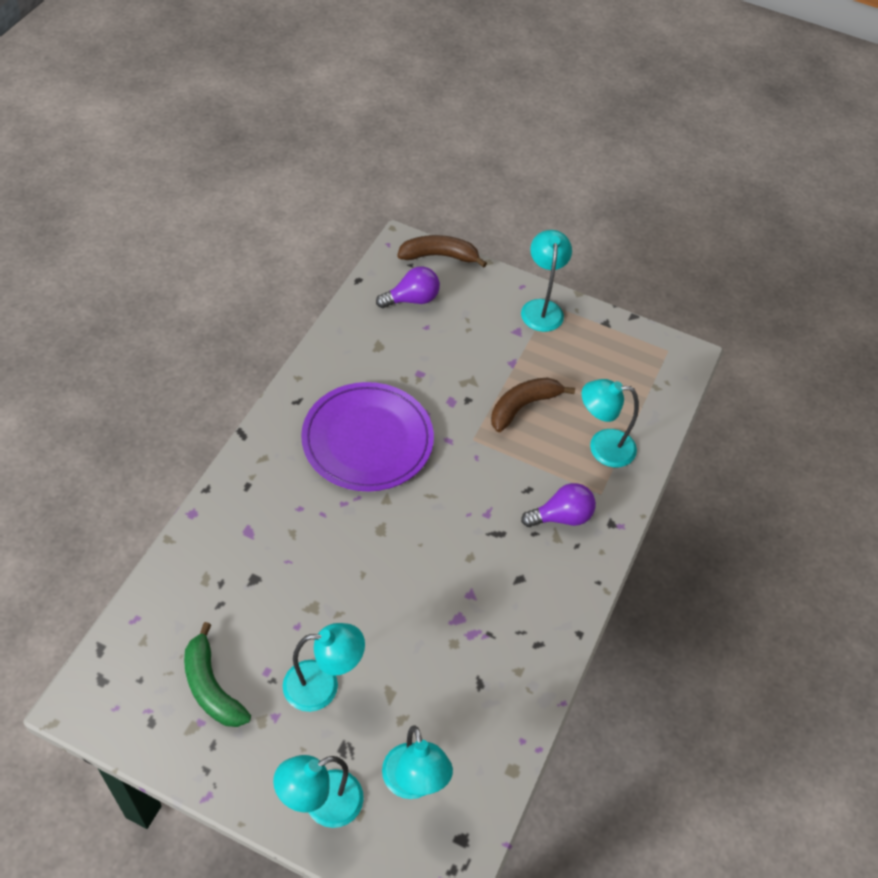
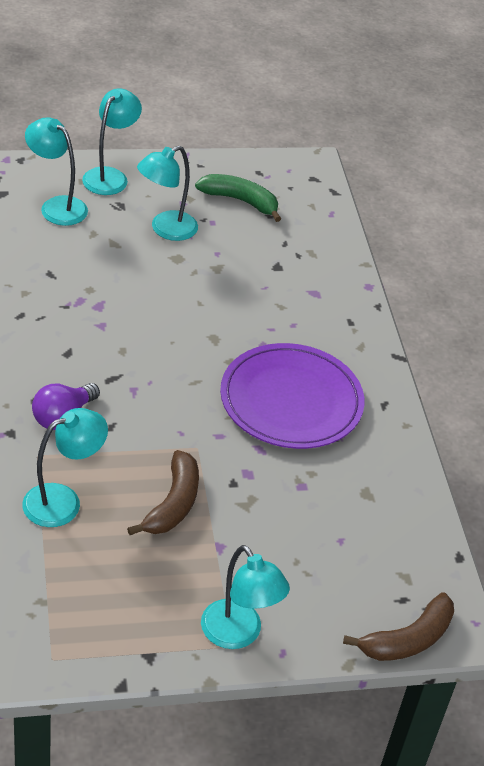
camera: 145 degrees right, 10 degrees down
(412, 299) = (384, 565): purple light bulb -> none

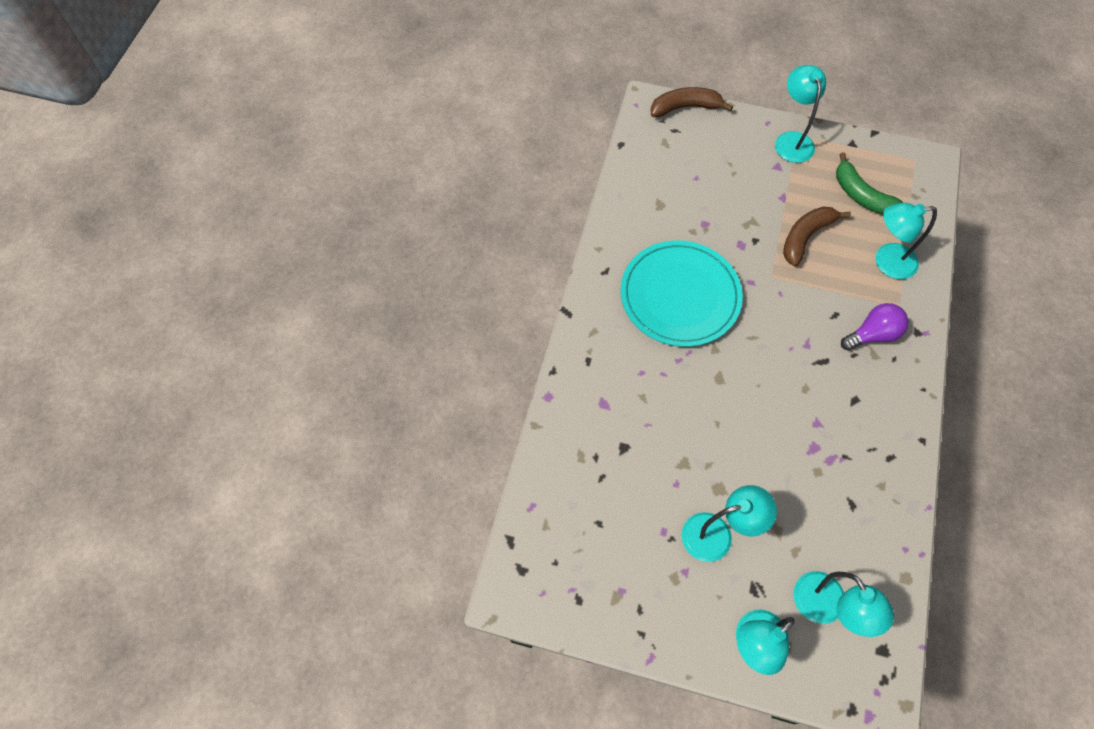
camera: 150 degrees left, 20 degrees up
(240, 201) = (620, 556): green banana -> green banana (861, 195)
(291, 401) = (680, 296): purple plate -> turquoise plate

